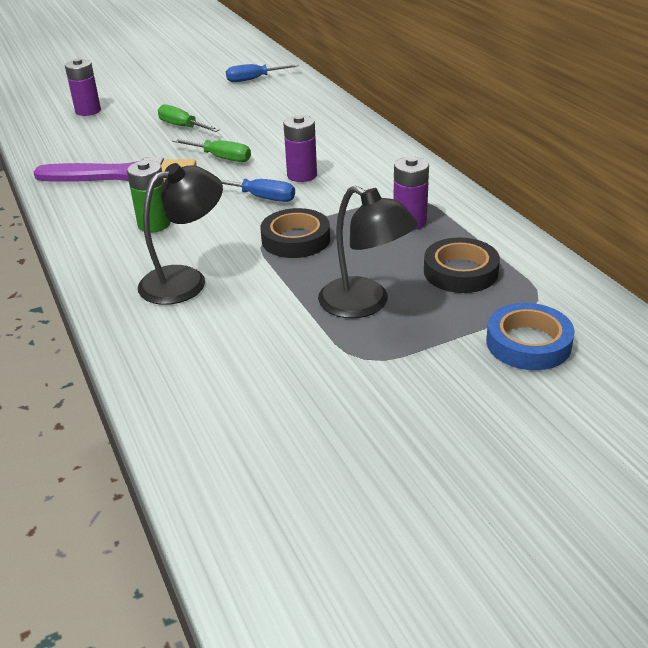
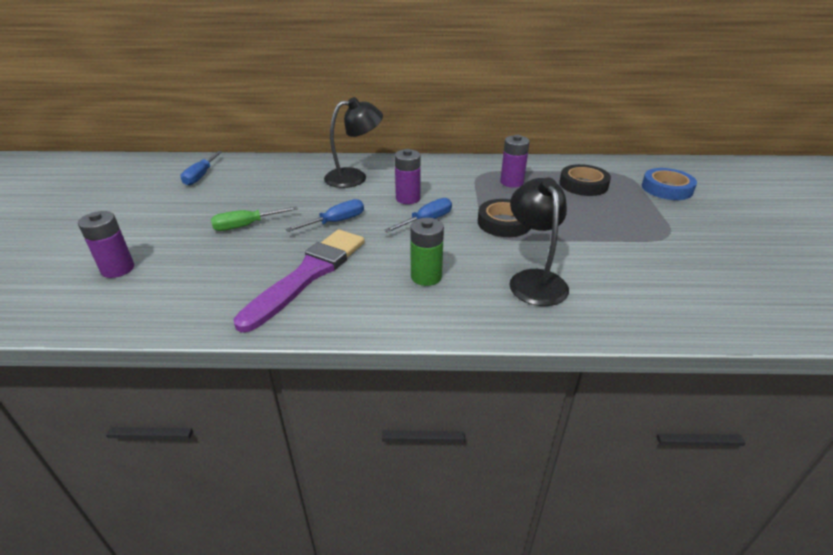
camera: 65 degrees left, 0 degrees up
(221, 158) = (336, 222): green screwdriver -> blue screwdriver
(365, 304) = (606, 220): black lamp -> black lamp (354, 177)

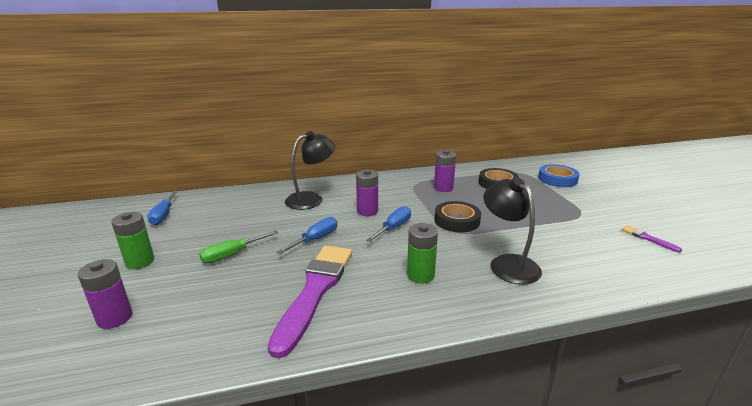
camera: 15 degrees left, 10 degrees down
(160, 220) = (140, 261): none -> green battery
(738, 278) = (647, 238): none -> purple brush

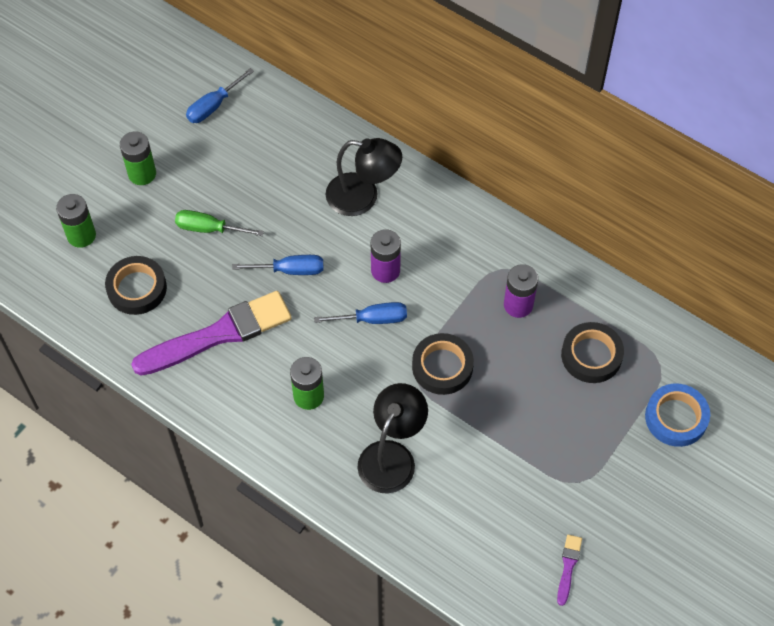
camera: 50 degrees right, 35 degrees up
(115, 318) = (81, 235): purple battery -> green battery
(211, 312) = (137, 288): none -> black tape

